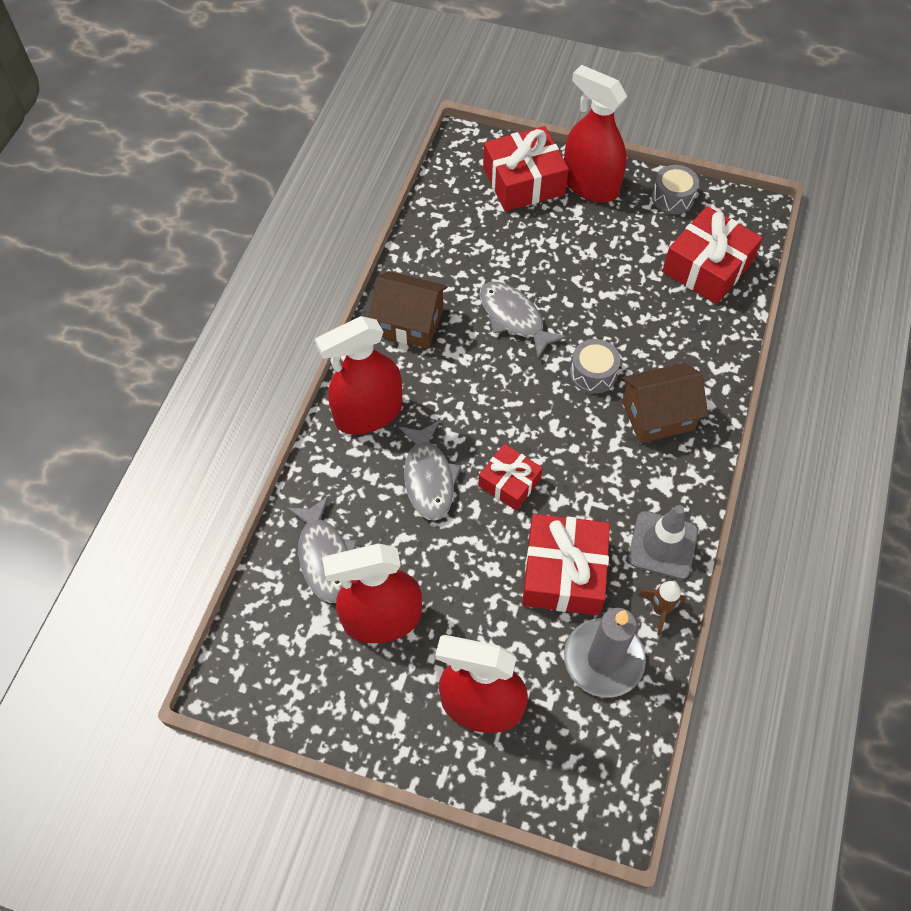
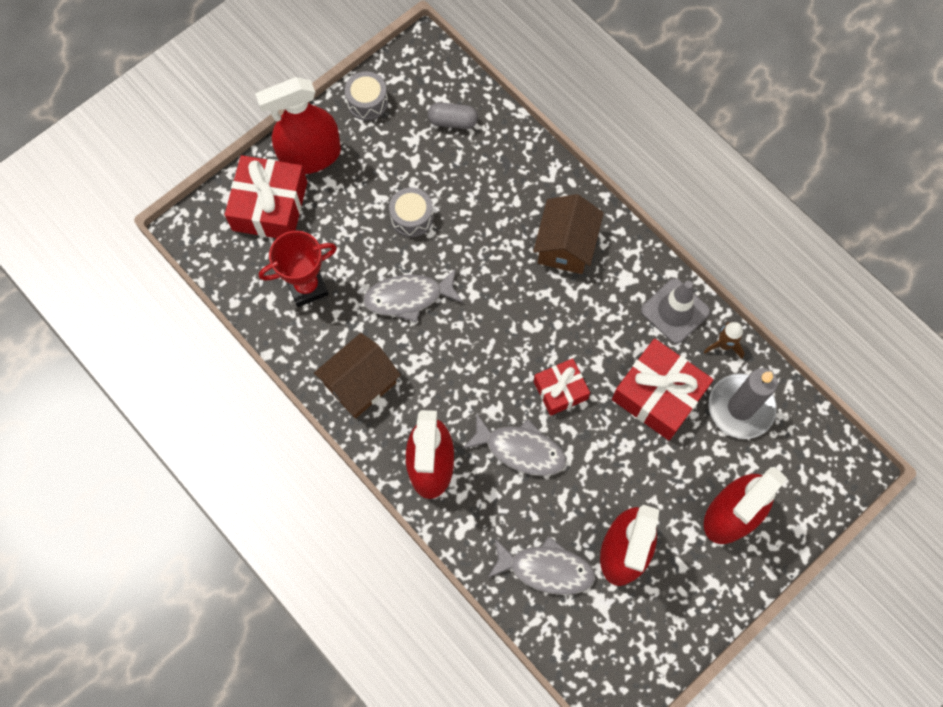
camera: 60 degrees left, 10 degrees up
(471, 242) = (307, 287): none -> red trophy
(593, 373) = (499, 269): grey drum -> grey drum (411, 218)
(707, 267) = (453, 121): red gift -> grey capsule

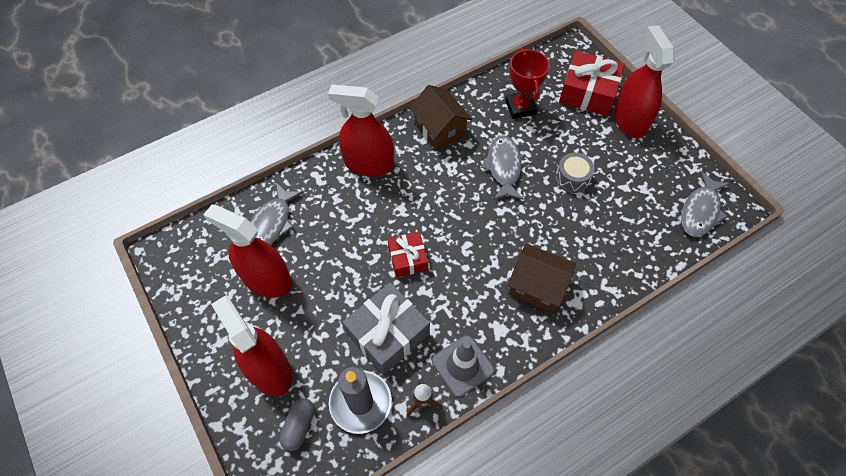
camera: 100 degrees right, 10 degrees down
(367, 102) = (679, 162): grey drum -> none
(453, 121) = (662, 219): grey capsule -> grey capsule (299, 426)
(520, 450) = (366, 222): grey fish -> grey fish (700, 211)
(658, 395) = (387, 334): red gift -> grey gift

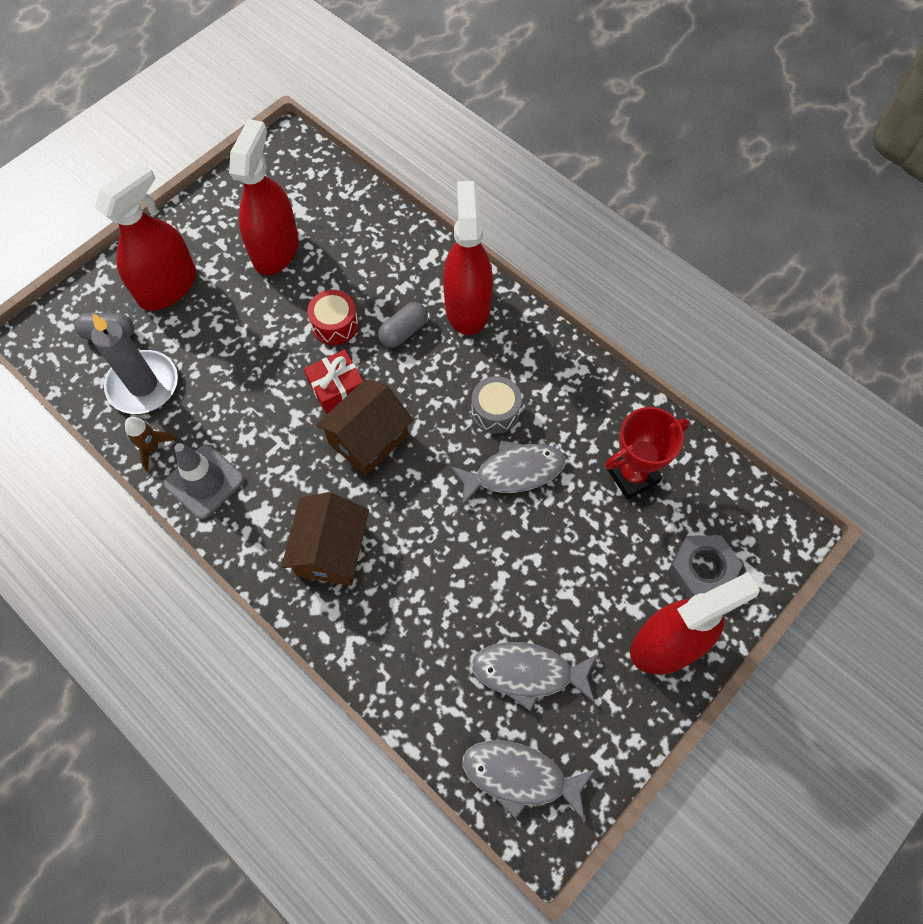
camera: 75 degrees right, 5 degrees up
(271, 224) = (349, 231): grey fish -> grey fish (528, 673)
(353, 250) = (335, 325): none -> red drum
(375, 206) = (403, 331): none -> grey capsule
(387, 334) = (231, 390): grey gift -> none
(439, 130) = (552, 377): brown house -> brown house (368, 439)
(572, 178) = (523, 570): grey drum -> grey drum (495, 411)
(588, 92) = (701, 570): red gift -> grey nut

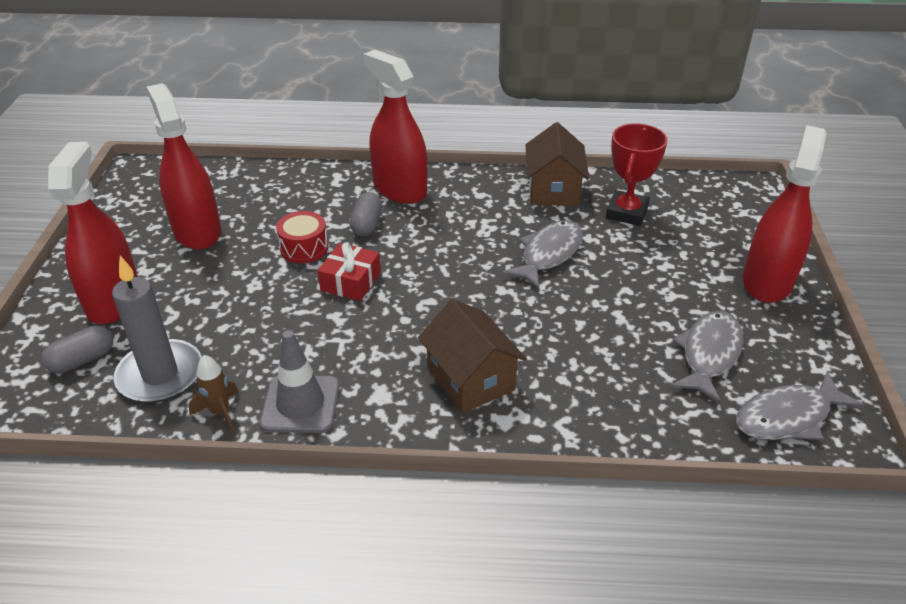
camera: 40 degrees left, 25 degrees down
(368, 439) = (415, 296): brown house -> brown house (553, 190)
(495, 411) = (492, 230): grey drum -> none
(528, 673) = (709, 354): grey fish -> grey fish turned 150 degrees clockwise
(701, 570) = (733, 233): grey nut -> none

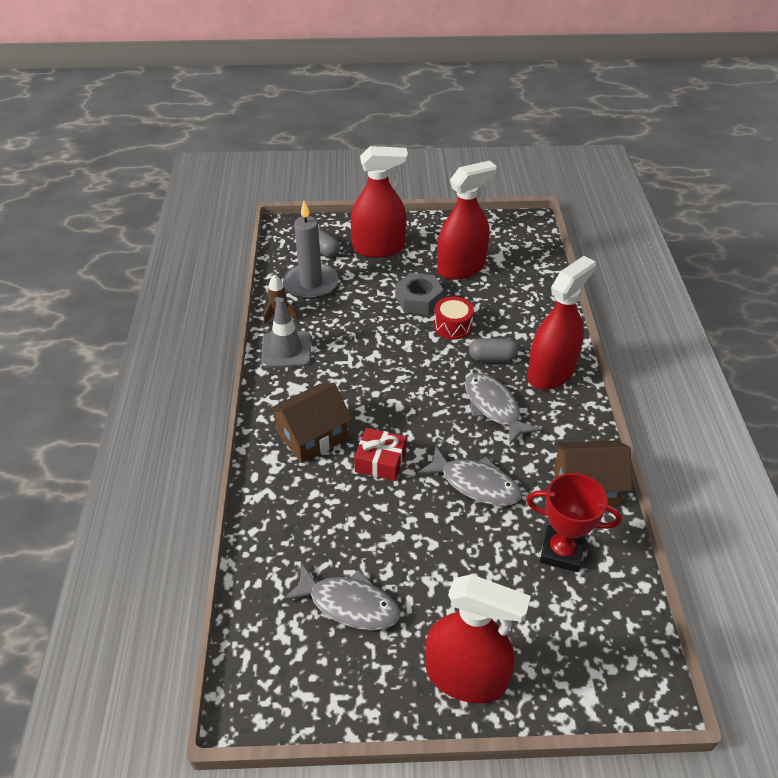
camera: 85 degrees right, 5 degrees up
(243, 271) = (418, 299): none -> grey nut
(351, 281) = (416, 357): red gift -> red gift (380, 461)
(788, 417) = (272, 659): grey fish -> grey fish (493, 407)

